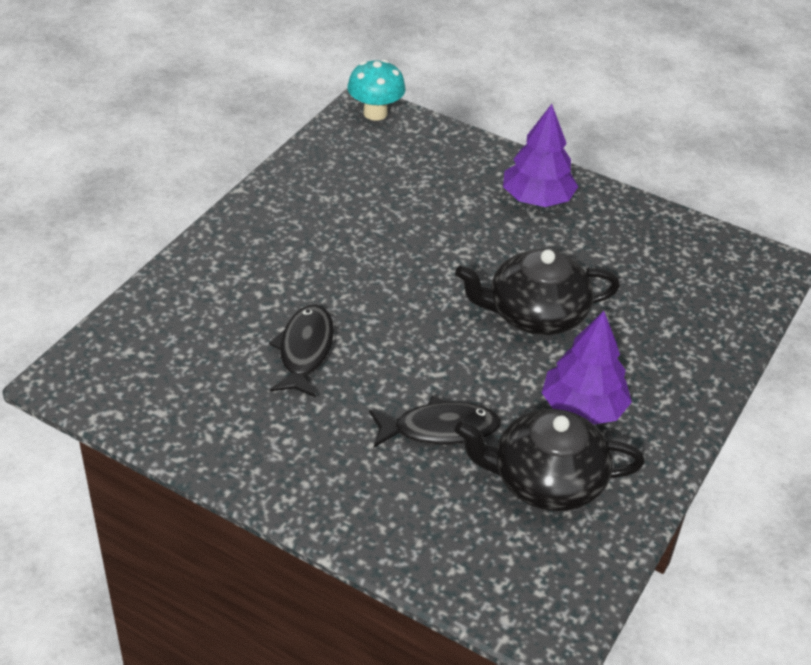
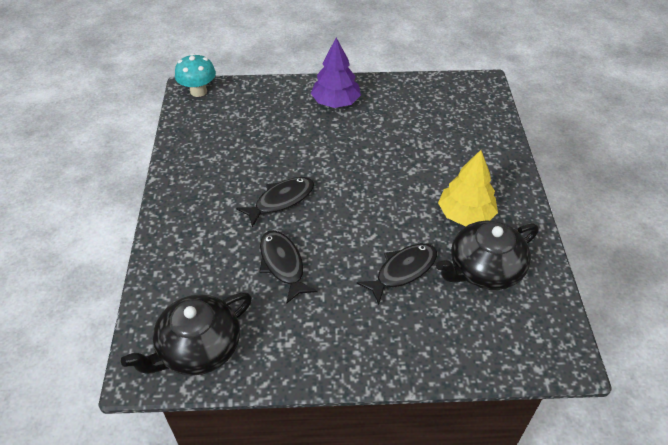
camera: 30 degrees left, 5 degrees up
(364, 281) = (281, 200): none -> black fish
(535, 314) = (393, 171): black teapot -> black teapot (198, 348)
(582, 408) = (465, 214): purple tree -> yellow tree

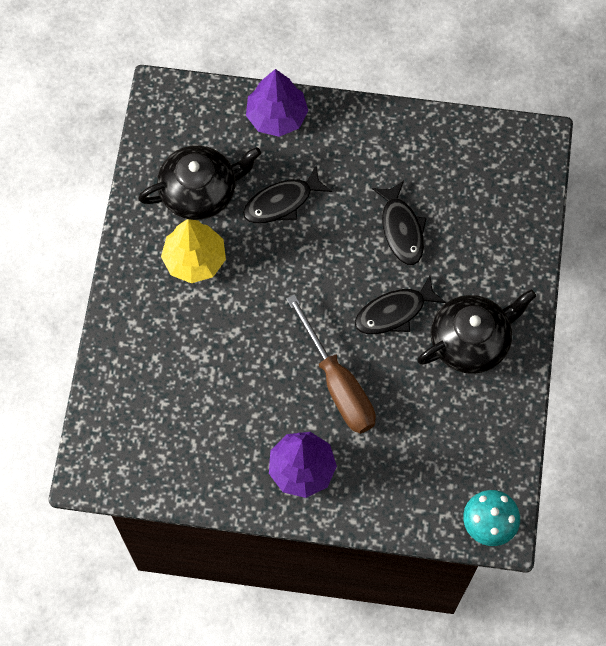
camera: 170 degrees left, 20 degrees up
(198, 348) = (487, 155): black teapot -> black teapot (471, 341)
(320, 150) = (338, 384): none -> brown screwdriver
(434, 354) = (276, 116): none -> purple tree

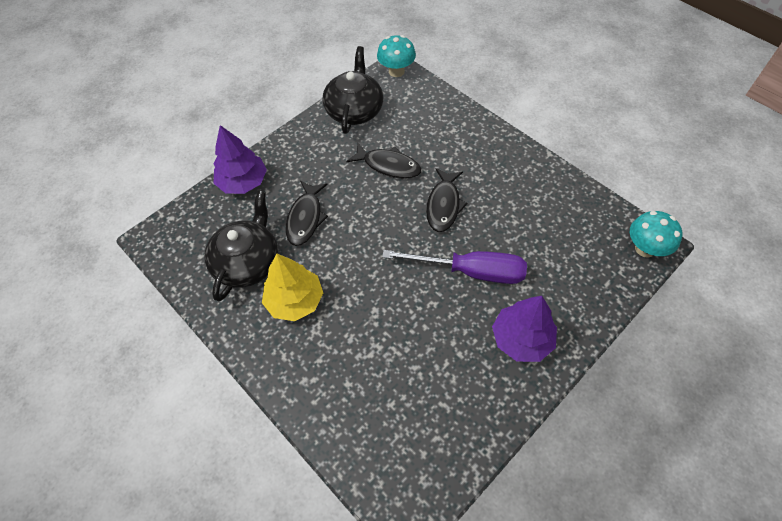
camera: 50 degrees left, 10 degrees down
(338, 384) = (470, 271): brown screwdriver -> purple screwdriver
(471, 341) = (499, 177): black teapot -> black teapot (354, 110)
(536, 145) = (396, 71): none -> turquoise mushroom

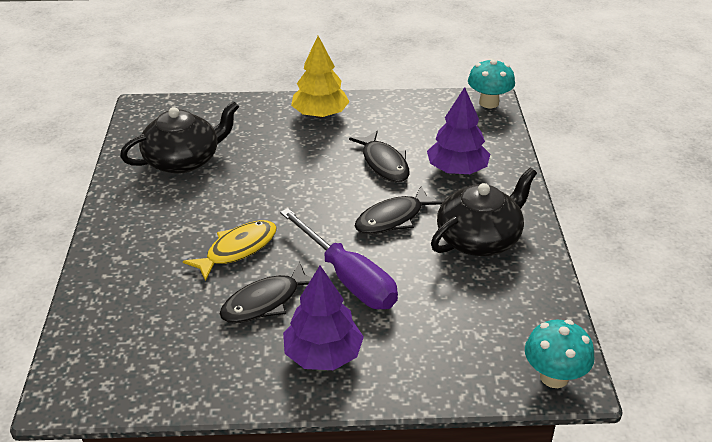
camera: 40 degrees right, 20 degrees down
(243, 182) = (251, 109): purple tree -> purple tree (457, 170)
(295, 300) = (182, 205): yellow tree -> yellow tree (320, 114)
(305, 218) = (265, 159): black fish -> black fish (265, 302)
(354, 110) = (410, 110): black teapot -> black teapot (479, 239)
(378, 306) = (237, 249): none -> yellow fish

